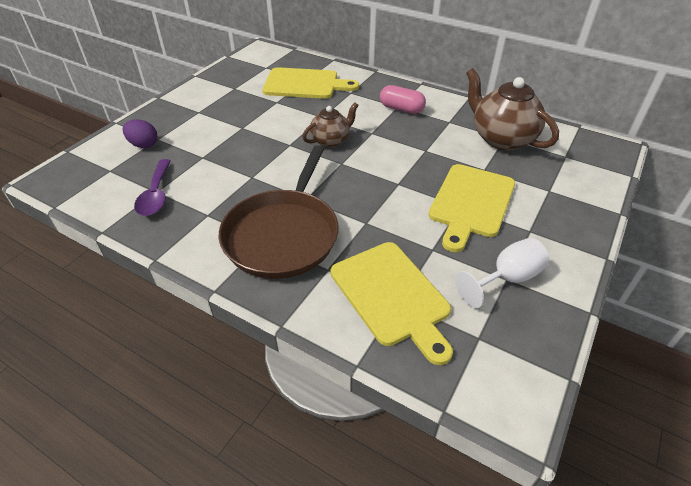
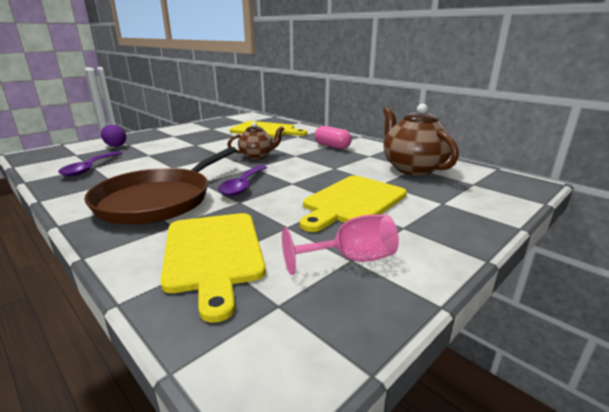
camera: 15 degrees right, 20 degrees down
(352, 197) = (243, 186): none -> purple spoon
(507, 279) = (351, 259): white goblet -> pink goblet

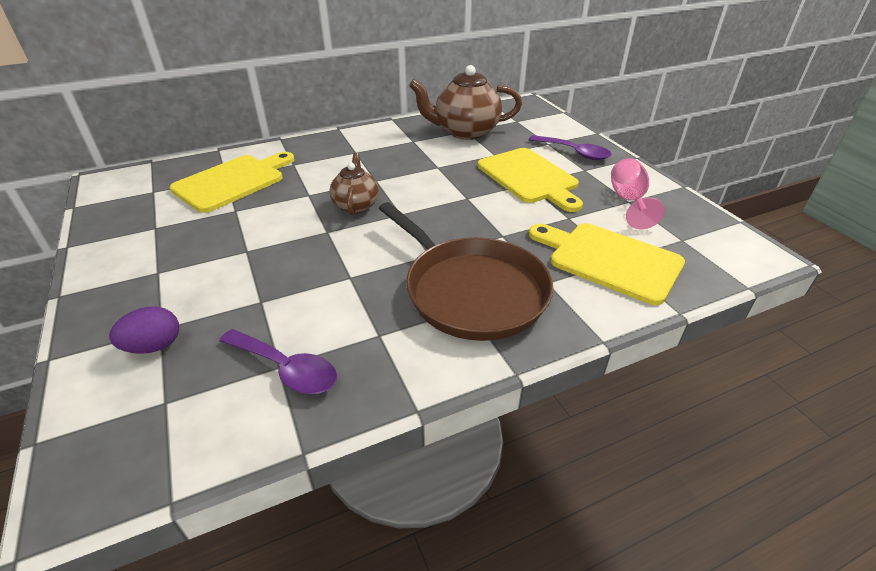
camera: 70 degrees left, 15 degrees up
(213, 253) = (609, 260): yellow cutting board -> yellow cutting board turned 150 degrees counterclockwise
(243, 186) = (458, 228): purple spoon -> purple spoon (574, 153)
(332, 146) = (362, 152): pink capsule -> none

